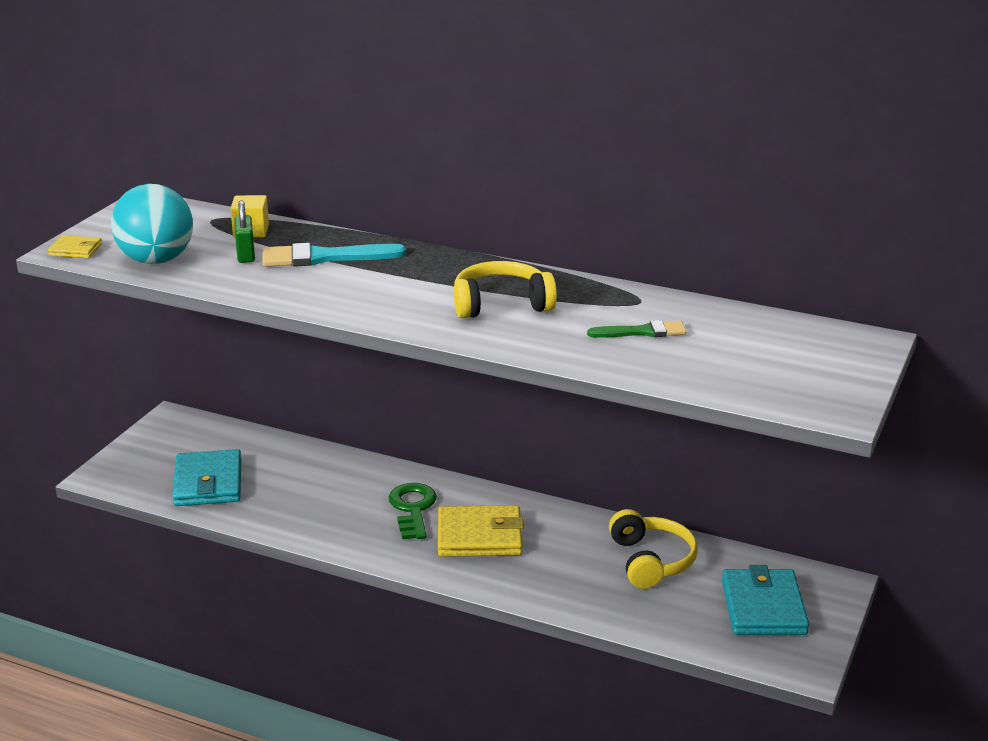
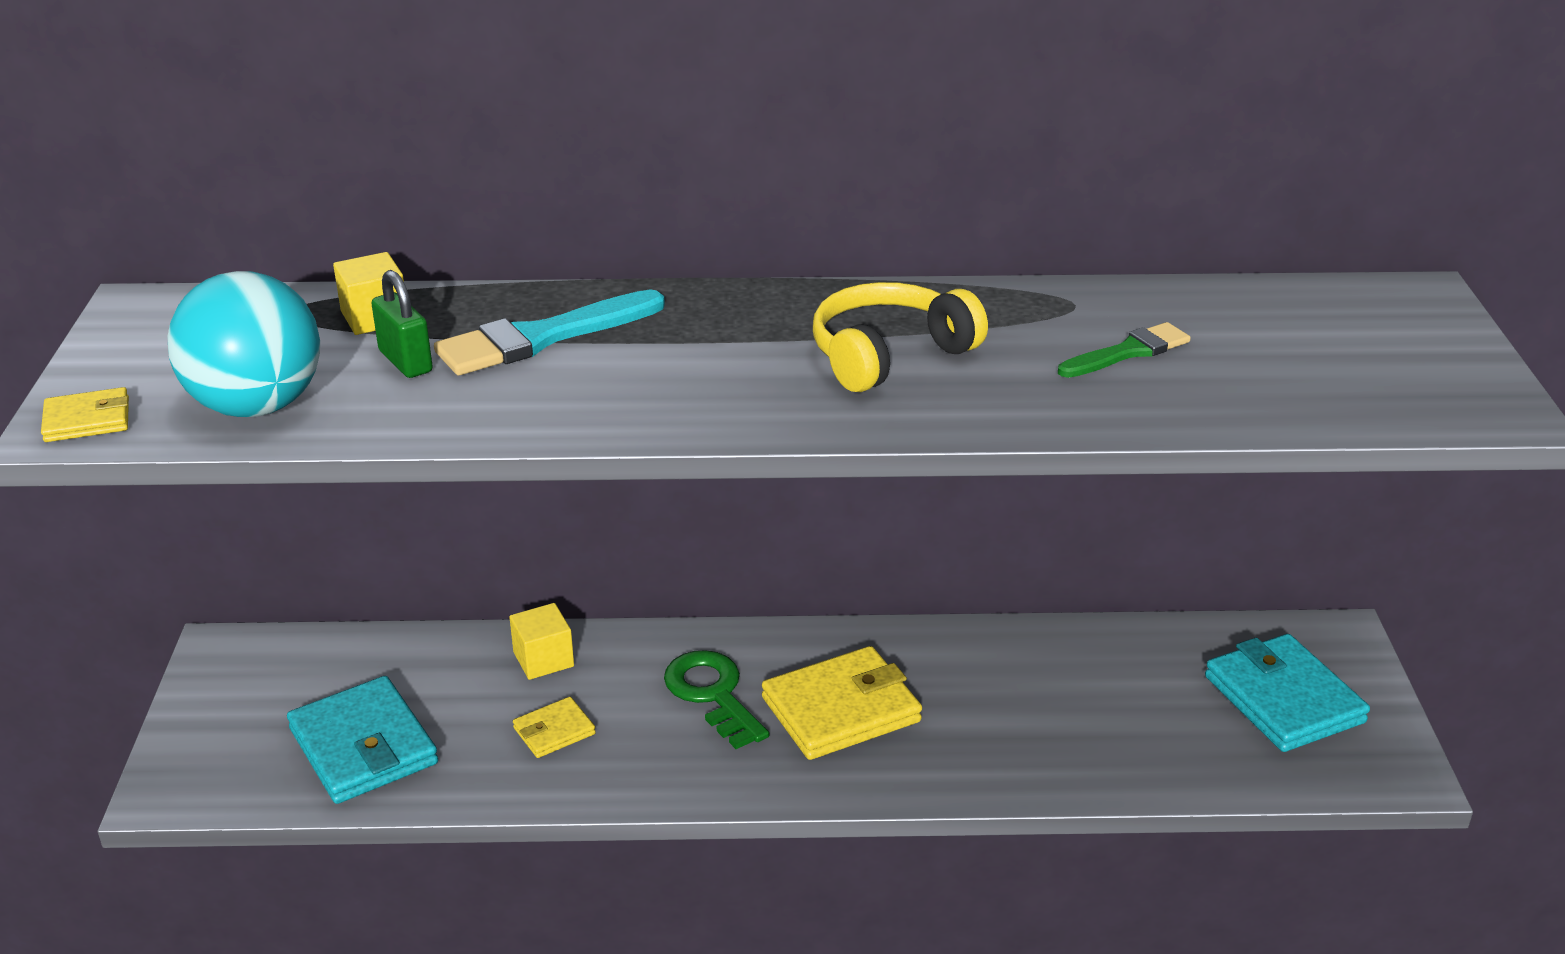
camera: 25 degrees left, 5 degrees up
(311, 503) = (554, 731): none -> yellow wallet
(333, 466) = (543, 659): none -> yellow cube
(651, 561) = (1095, 675): yellow headphones -> none

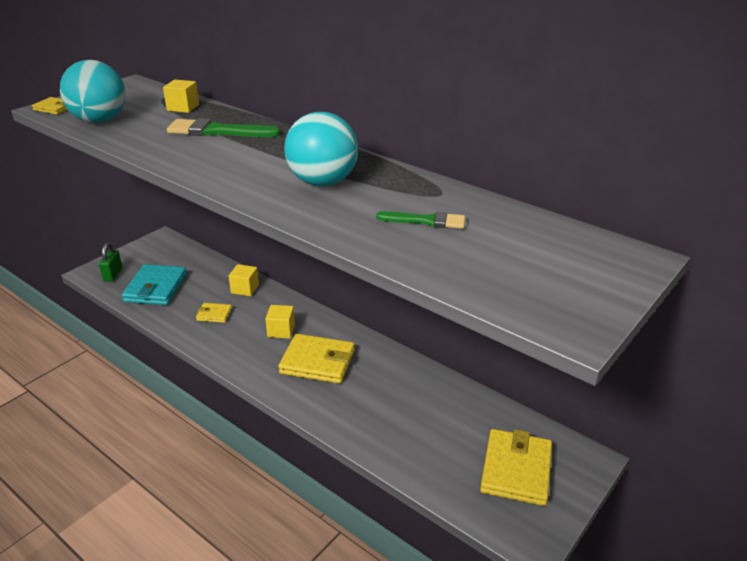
camera: 40 degrees right, 0 degrees up
(405, 361) = (164, 123): green padlock -> green padlock (113, 275)
(541, 338) = (217, 131): turquoise brush -> green brush
(712, 694) = (281, 330): green key -> yellow cube
(889, 355) = (322, 182): yellow headphones -> turquoise ball
(1283, 699) = (516, 470): turquoise wallet -> yellow wallet

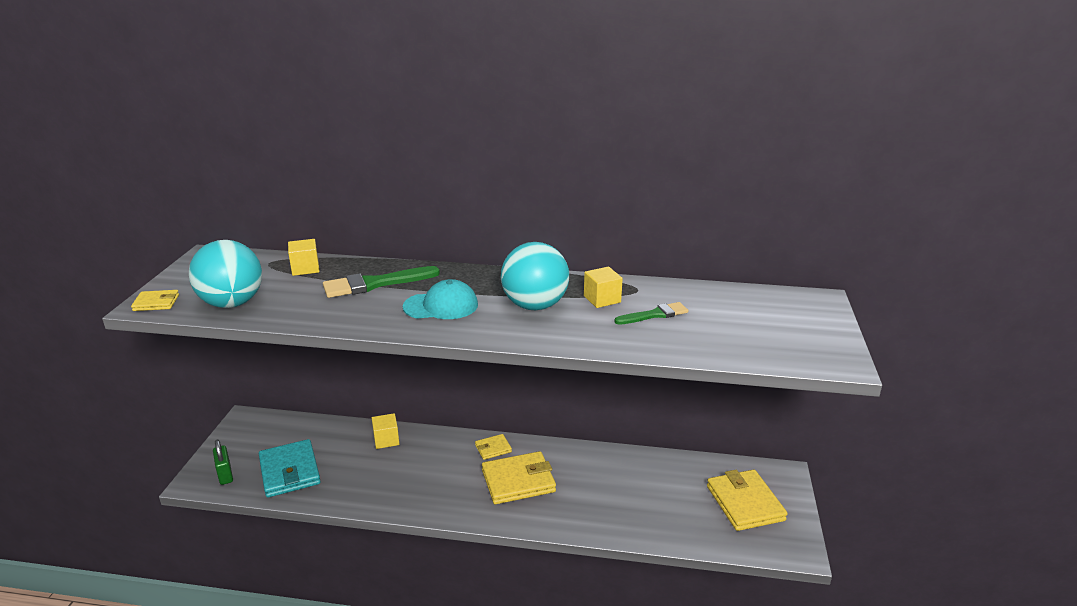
camera: 30 degrees left, 5 degrees down
(214, 314) = (379, 475): yellow wallet -> yellow wallet (493, 448)
(244, 161) = (441, 306): none -> turquoise cap
(281, 330) = (459, 466): yellow cube -> yellow cube (602, 299)

